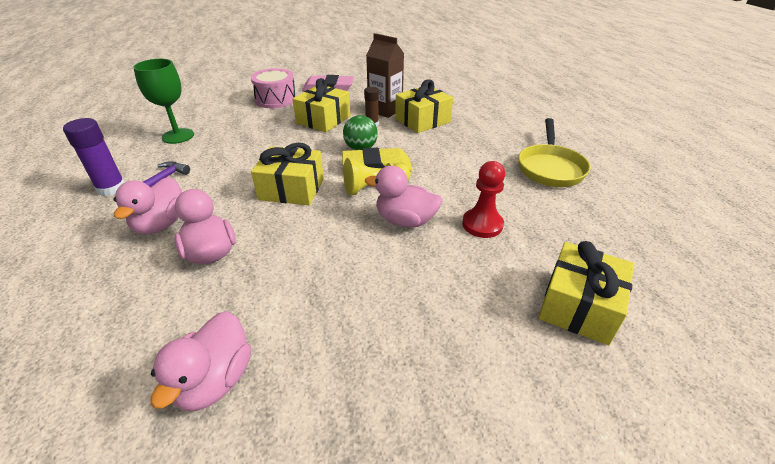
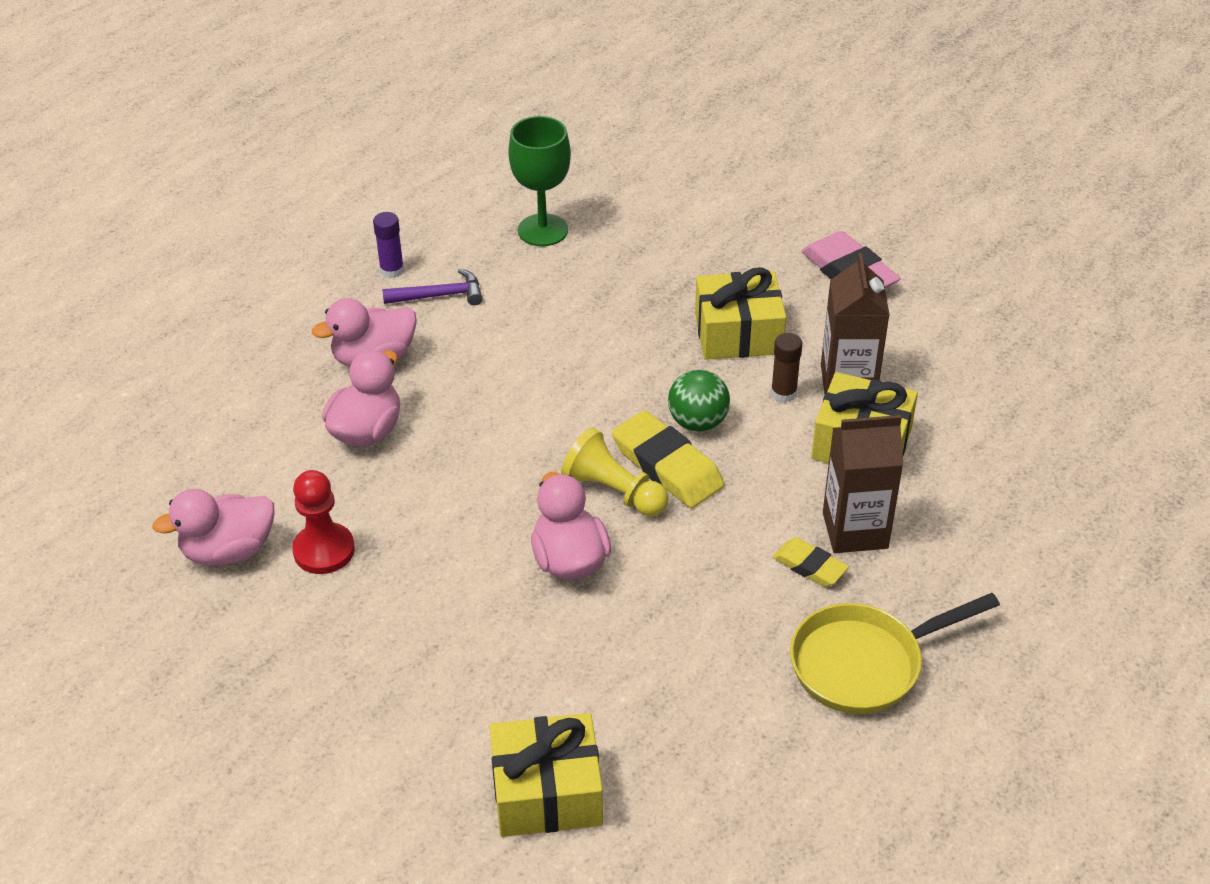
camera: 55 degrees right, 5 degrees up
(112, 188) = (392, 270): purple glue stick -> purple glue stick, size x0.65
(276, 99) = (743, 243): pink drum -> none
(292, 189) = (534, 417): yellow gift -> none
(469, 140) = (855, 530): none -> brown carton
(479, 157) = (809, 566): none -> yellow eraser
(482, 224) = (631, 640): red pawn -> red pawn (324, 550)

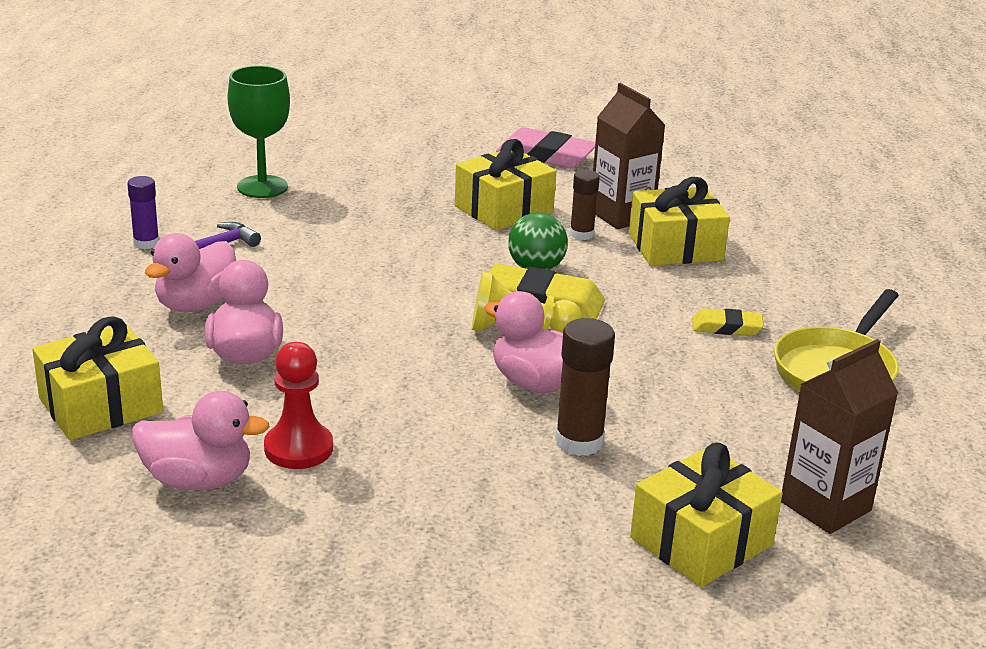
camera: 35 degrees left, 15 degrees down
(221, 444) = (101, 405): none -> yellow gift
(228, 551) = (198, 480): pink duck -> pink duck turned 120 degrees counterclockwise
(547, 641) = (579, 441): none -> brown glue stick
(855, 530) = (732, 297): brown carton -> brown carton (825, 506)

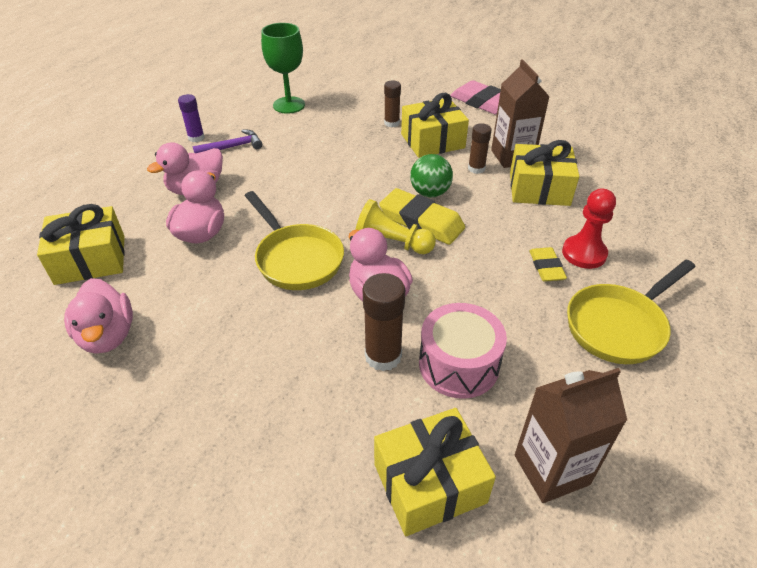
camera: 20 degrees right, 15 degrees up
(198, 480) = (108, 335): pink duck -> pink duck turned 45 degrees clockwise
(298, 448) = (187, 321): red pawn -> red pawn (584, 253)
(401, 363) = (296, 259): none -> yellow pan
(432, 194) = (391, 123): none -> brown glue stick
(674, 435) = (458, 364): none -> pink drum
(726, 327) = (546, 267): yellow eraser -> yellow eraser turned 60 degrees clockwise

